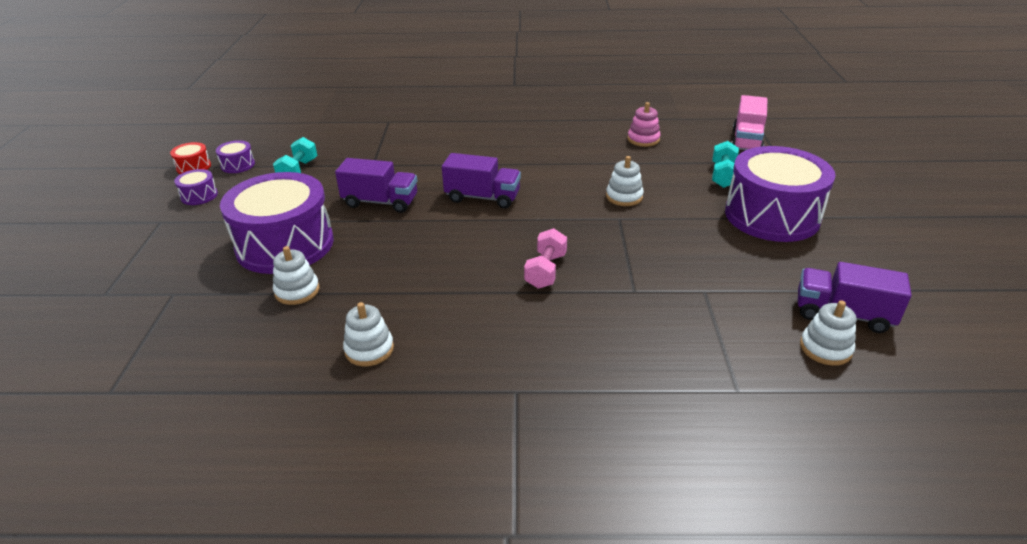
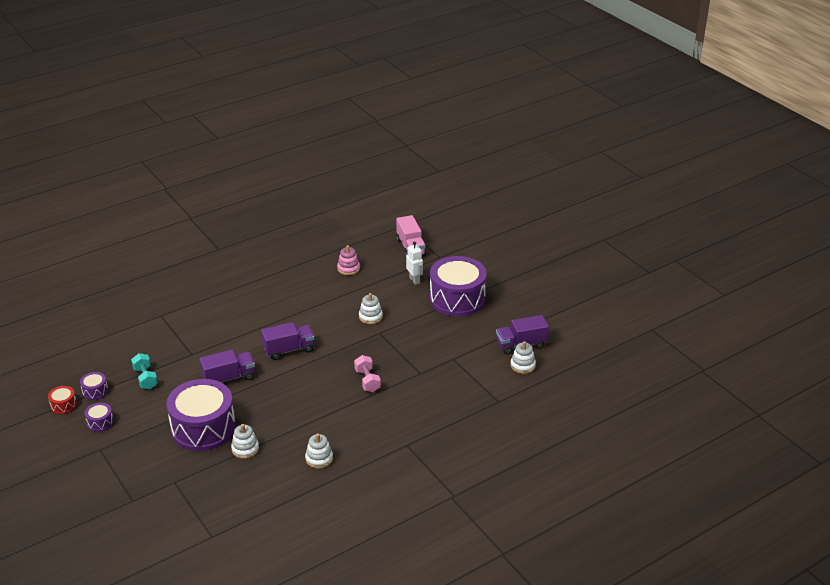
camera: 35 degrees left, 0 degrees up
(723, 175) = (414, 280): turquoise dumbbell -> white robot

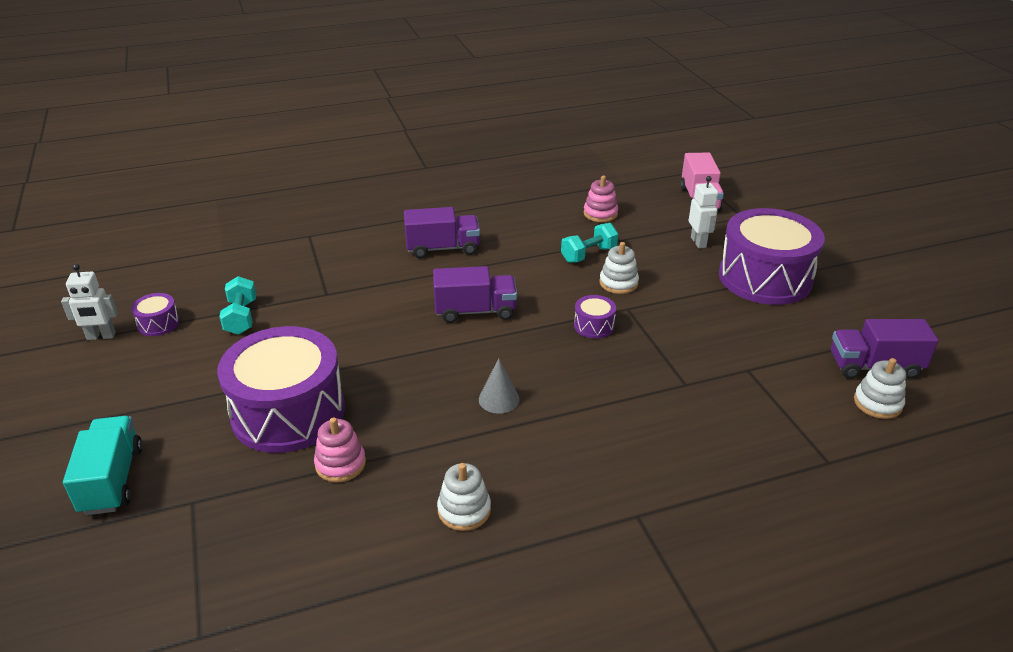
camera: 15 degrees right, 0 degrees up
(63, 405) = (101, 336): red drum -> white robot
(100, 422) = (136, 372): purple drum -> purple drum (594, 326)
(124, 480) = (112, 480): none -> turquoise truck
(229, 378) = (366, 338): purple truck -> purple truck (443, 248)
(245, 449) = (340, 464): white stacking toy -> pink stacking toy
(319, 399) = (499, 399): none -> grey cone
(348, 300) = (588, 254): none -> turquoise dumbbell
(367, 381) = (590, 381): pink dumbbell -> none

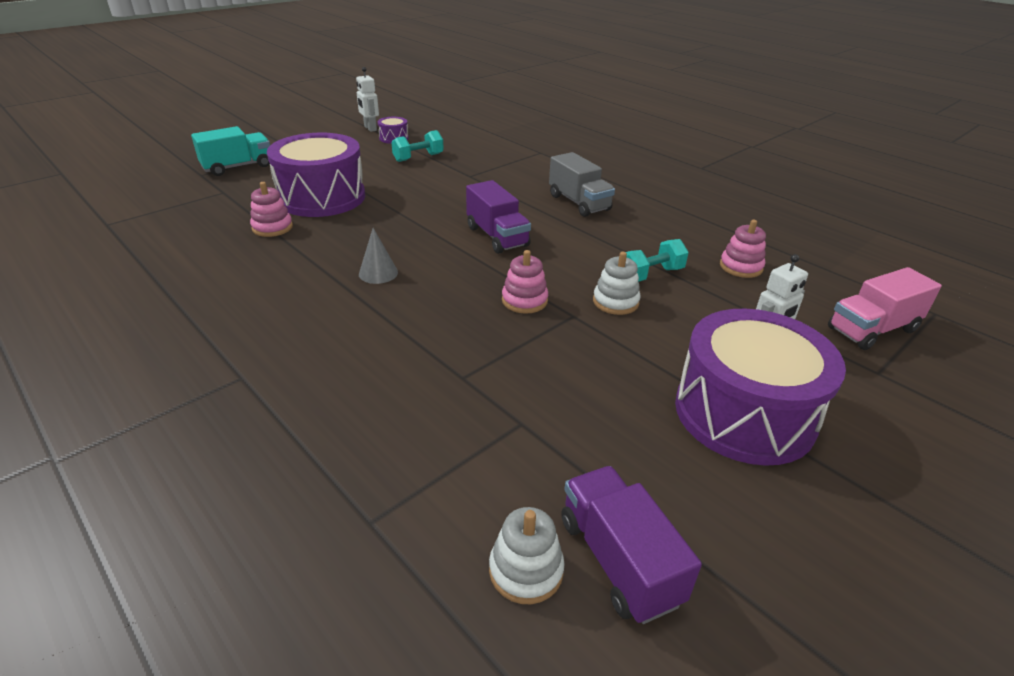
camera: 65 degrees right, 0 degrees up
(443, 248) = (579, 203): purple truck -> grey truck
(464, 510) = (232, 286): white stacking toy -> none
(588, 254) = (651, 274): turquoise dumbbell -> turquoise dumbbell turned 60 degrees counterclockwise
(594, 326) = (524, 300): purple drum -> pink stacking toy

